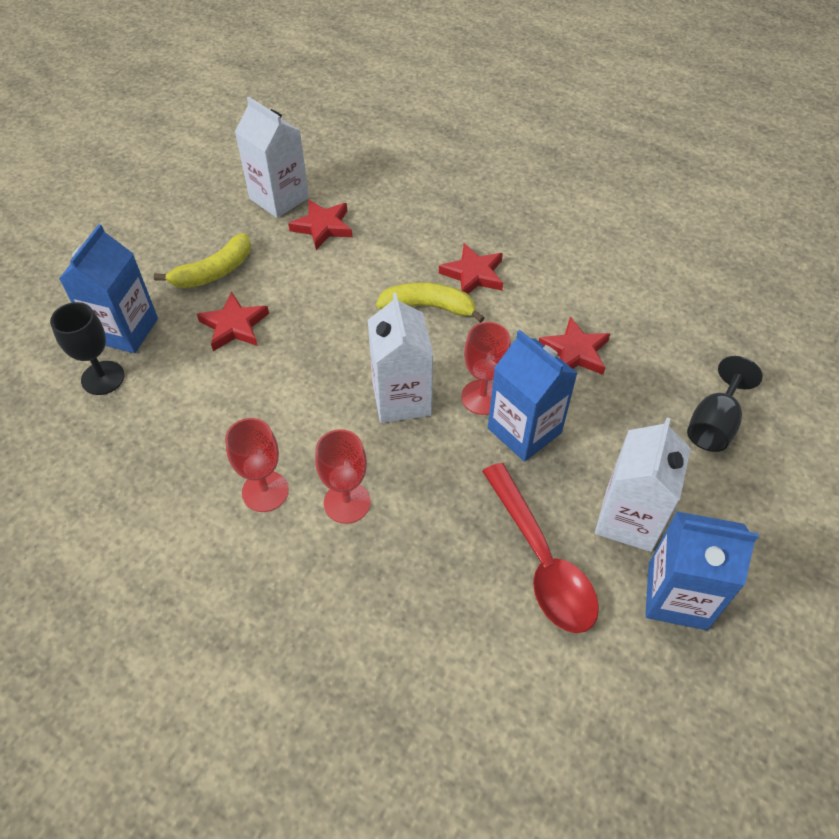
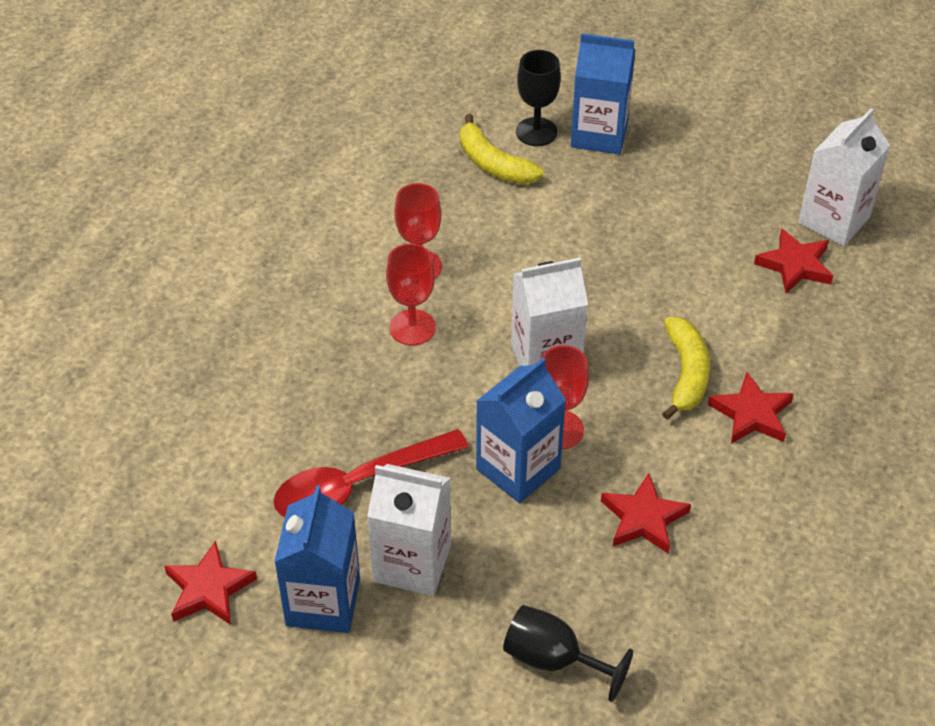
camera: 85 degrees right, 5 degrees down
(214, 272) = (696, 184): yellow banana -> yellow banana (493, 164)
(234, 326) = (622, 213): red star -> red star (209, 589)

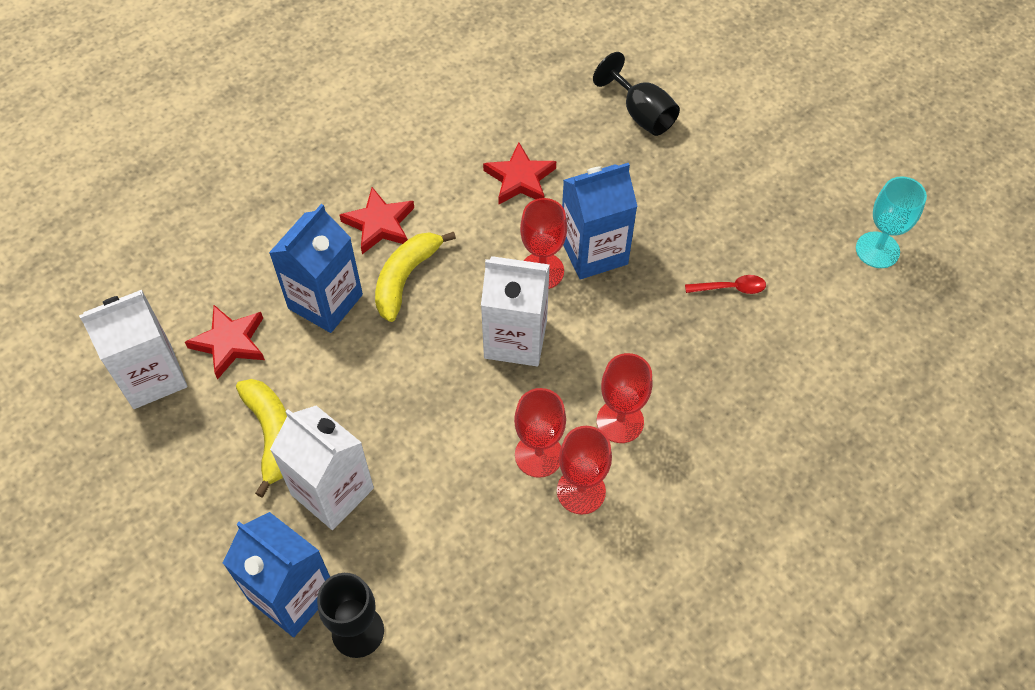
camera: 155 degrees left, 10 degrees up
(209, 589) = (877, 250): red star -> turquoise goblet
(323, 602) = (791, 209): blue carton -> blue carton (325, 301)
(358, 484) = (730, 288): red spoon -> red spoon, size x0.44
(412, 563) = (712, 211): white carton -> white carton (332, 491)
(469, 279) = (538, 455): none -> red goblet
(493, 164) = (433, 602): yellow banana -> yellow banana (271, 435)

